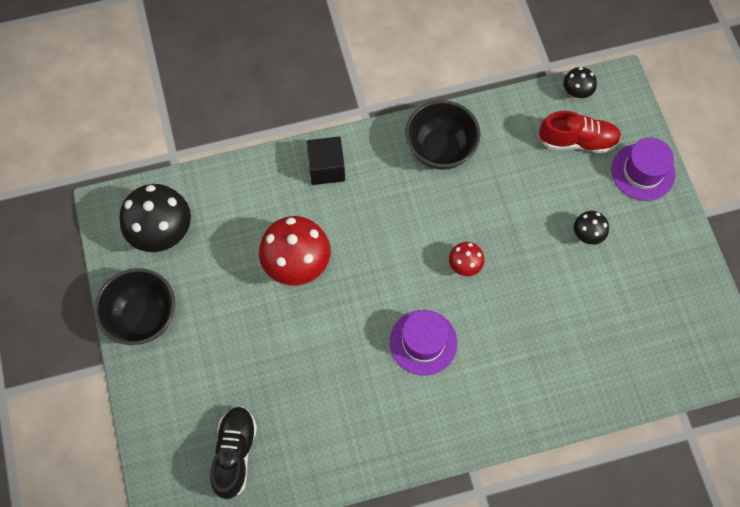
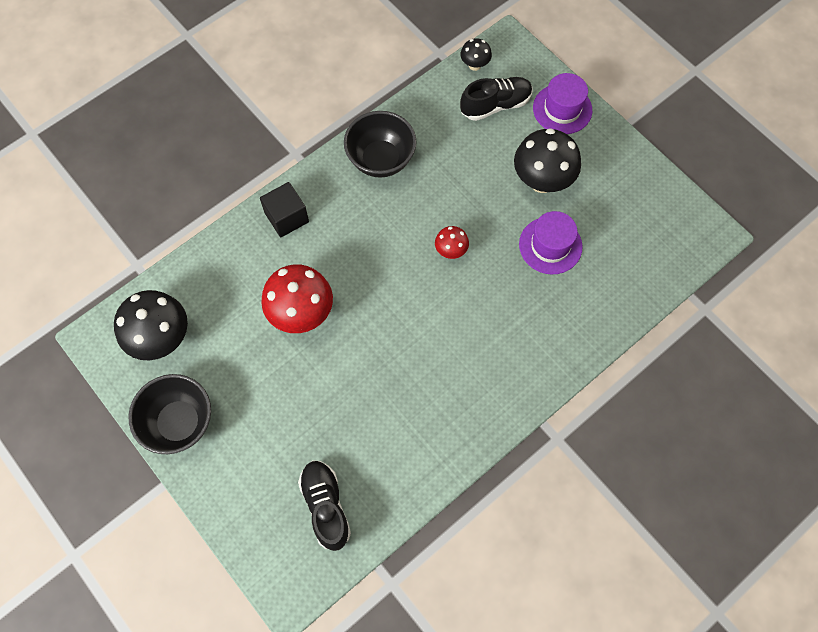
camera: 25 degrees left, 0 degrees up
(423, 342) = (447, 332): purple hat -> purple hat (550, 245)
(577, 141) = (495, 105): red shoe -> black shoe
(587, 235) = (542, 181): black mushroom -> black mushroom, size x1.98

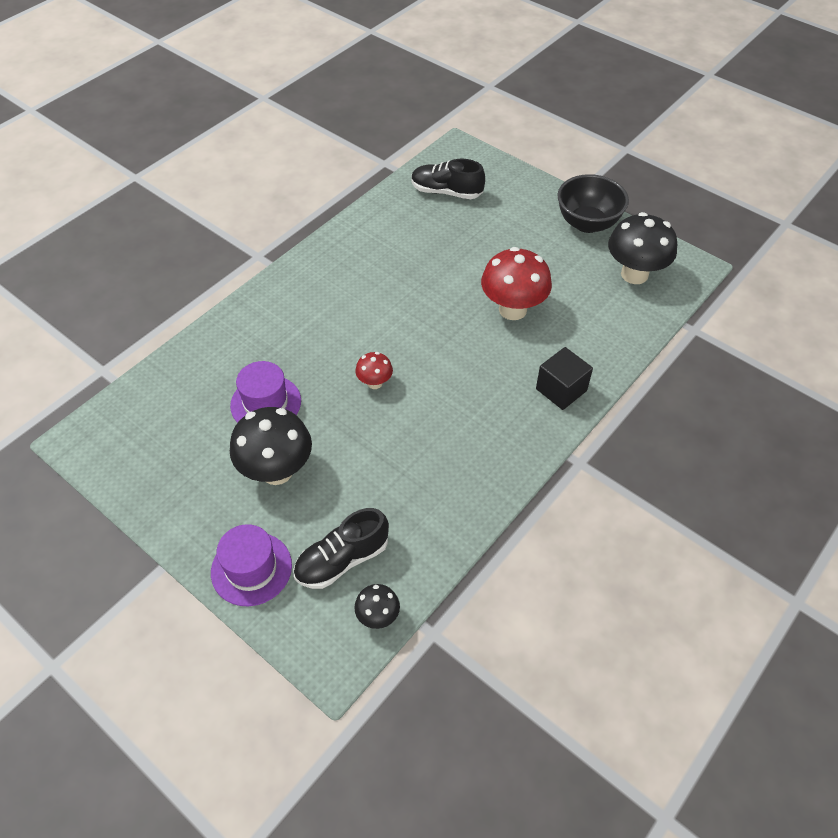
camera: 170 degrees right, 15 degrees down
(326, 506) = (446, 192): black shoe -> black shoe turned 135 degrees clockwise
(381, 160) = (475, 466): black bowl -> none

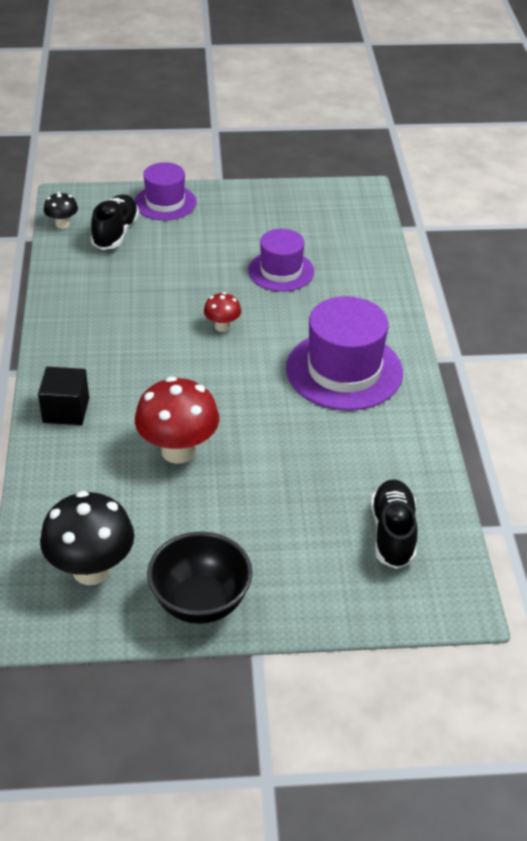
camera: 135 degrees right, 10 degrees down
(277, 471) = (217, 245): black mushroom -> none
(340, 292) = (344, 370): none -> purple hat
(446, 192) = (393, 533): black shoe -> black shoe turned 60 degrees counterclockwise

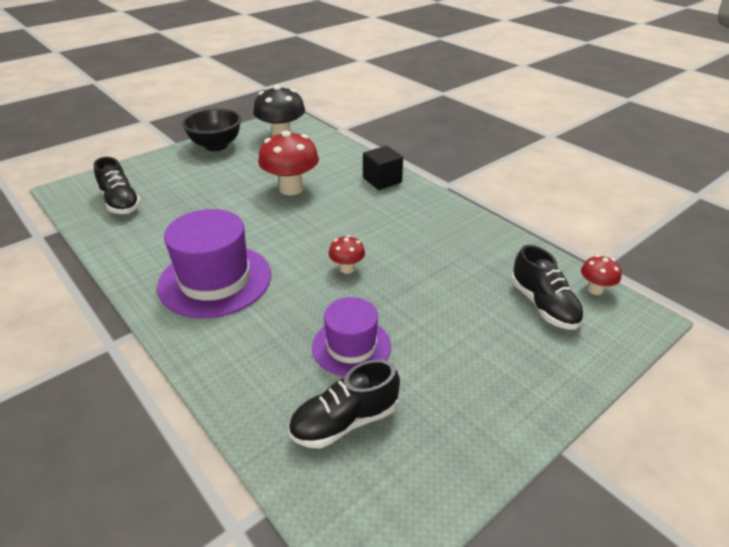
camera: 145 degrees right, 5 degrees down
(62, 224) = (595, 289): black mushroom -> red mushroom
(165, 202) = (560, 367): purple hat -> none
(326, 237) = (344, 421): none -> black shoe

